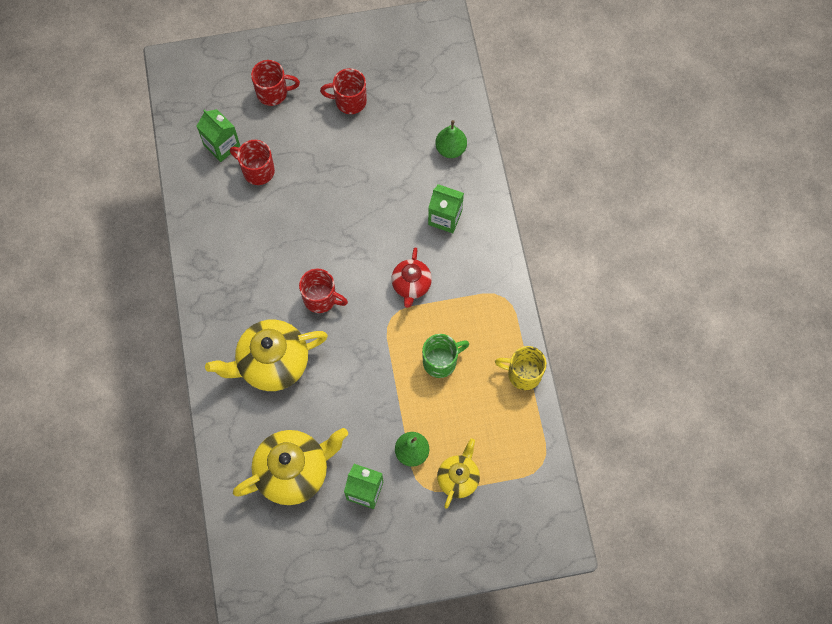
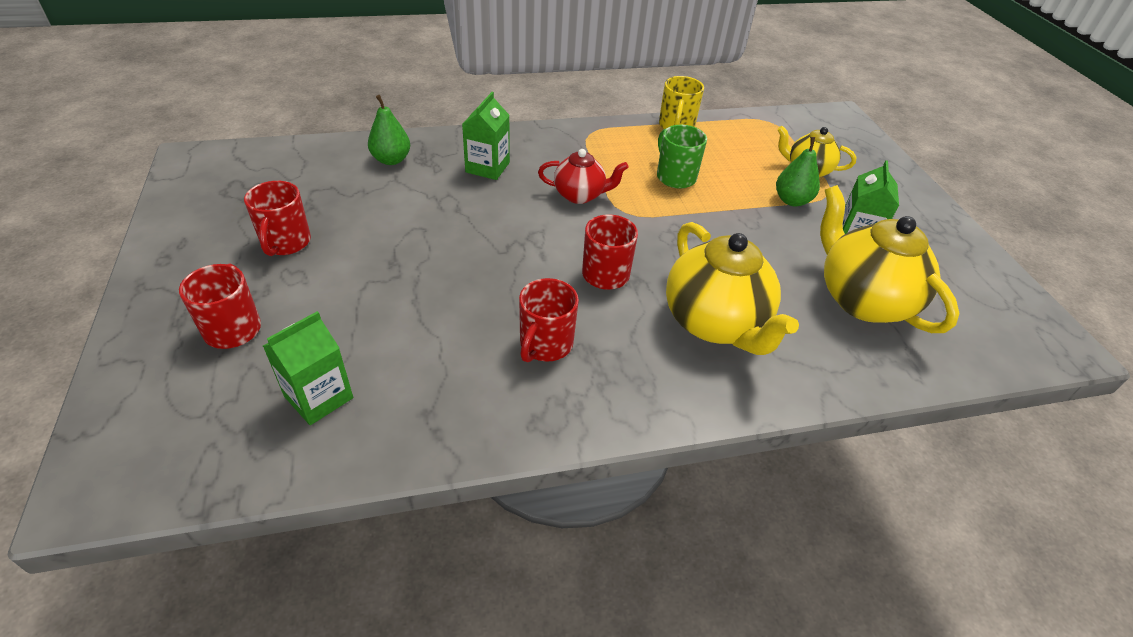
camera: 95 degrees left, 25 degrees down
(257, 170) = (382, 346): red mug -> red mug (545, 344)

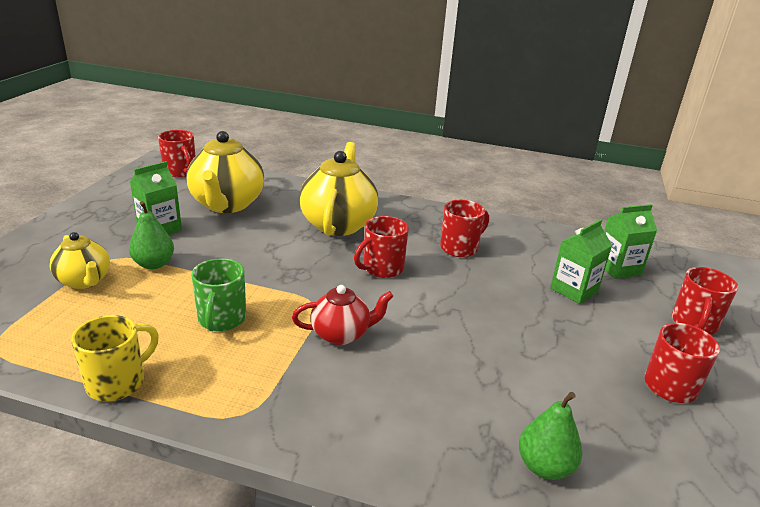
camera: 150 degrees left, 15 degrees down
(487, 167) = (419, 406): green carton -> green carton (574, 290)
(580, 195) = (341, 334): red teapot -> red teapot turned 135 degrees clockwise
(1006, 336) = (180, 172): none -> red mug

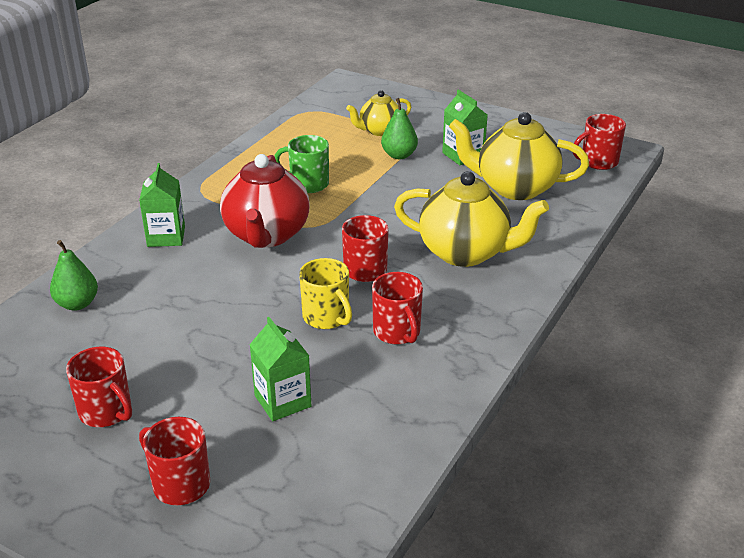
camera: 105 degrees right, 5 degrees up
(118, 382) = (253, 150): yellow mug -> yellow mug (327, 317)
(341, 334) = (266, 235): red teapot -> red teapot, size x1.74
(618, 268) = (317, 465): green carton -> green carton (166, 236)

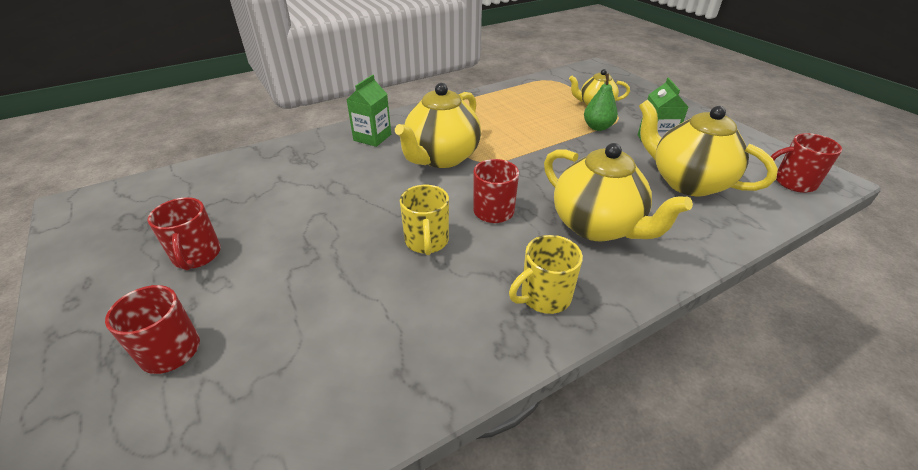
camera: 30 degrees right, 5 degrees up
(77, 304) = (270, 165): green pear -> none
(266, 235) = (441, 157): red teapot -> yellow teapot
(282, 401) = (322, 305): green carton -> none
(308, 184) = (506, 129): green mug -> none
(397, 332) = (474, 280): red mug -> none
(463, 324) = (544, 297): none -> yellow mug

